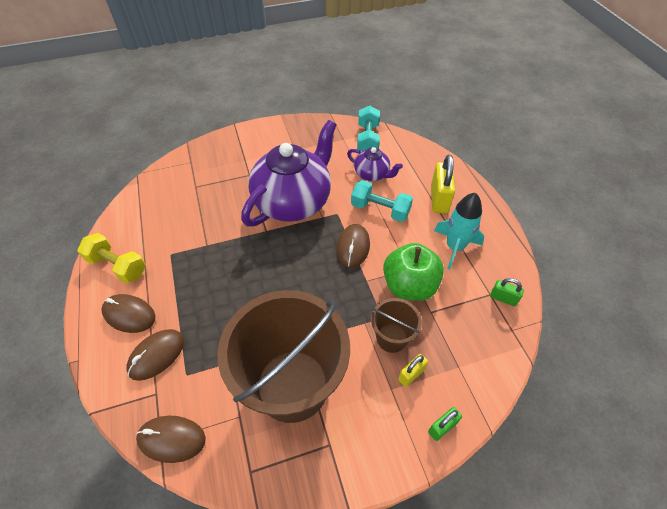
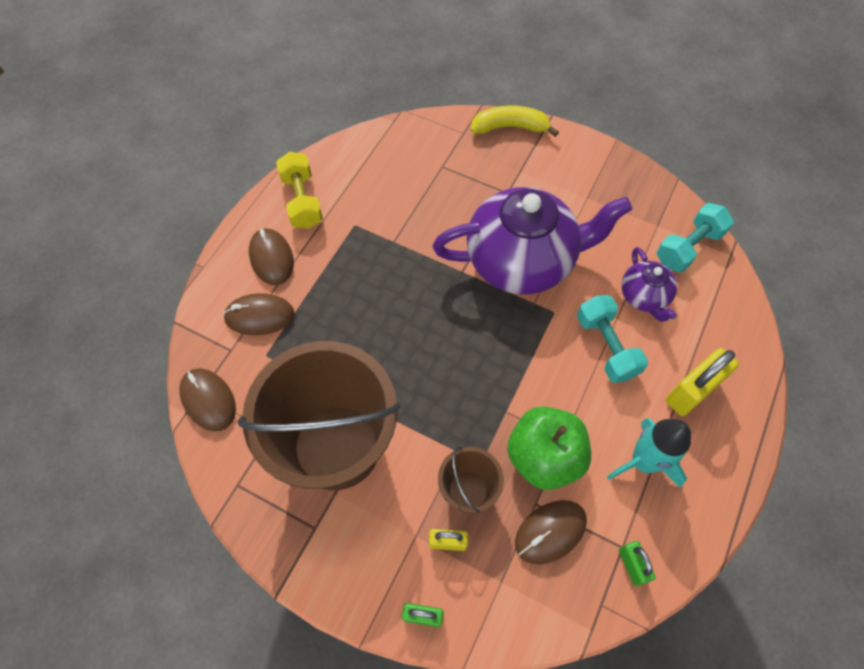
camera: 45 degrees right, 10 degrees up
(216, 143) = (510, 127): none -> yellow banana
(353, 247) = (530, 364): brown mouse -> brown mouse (550, 532)

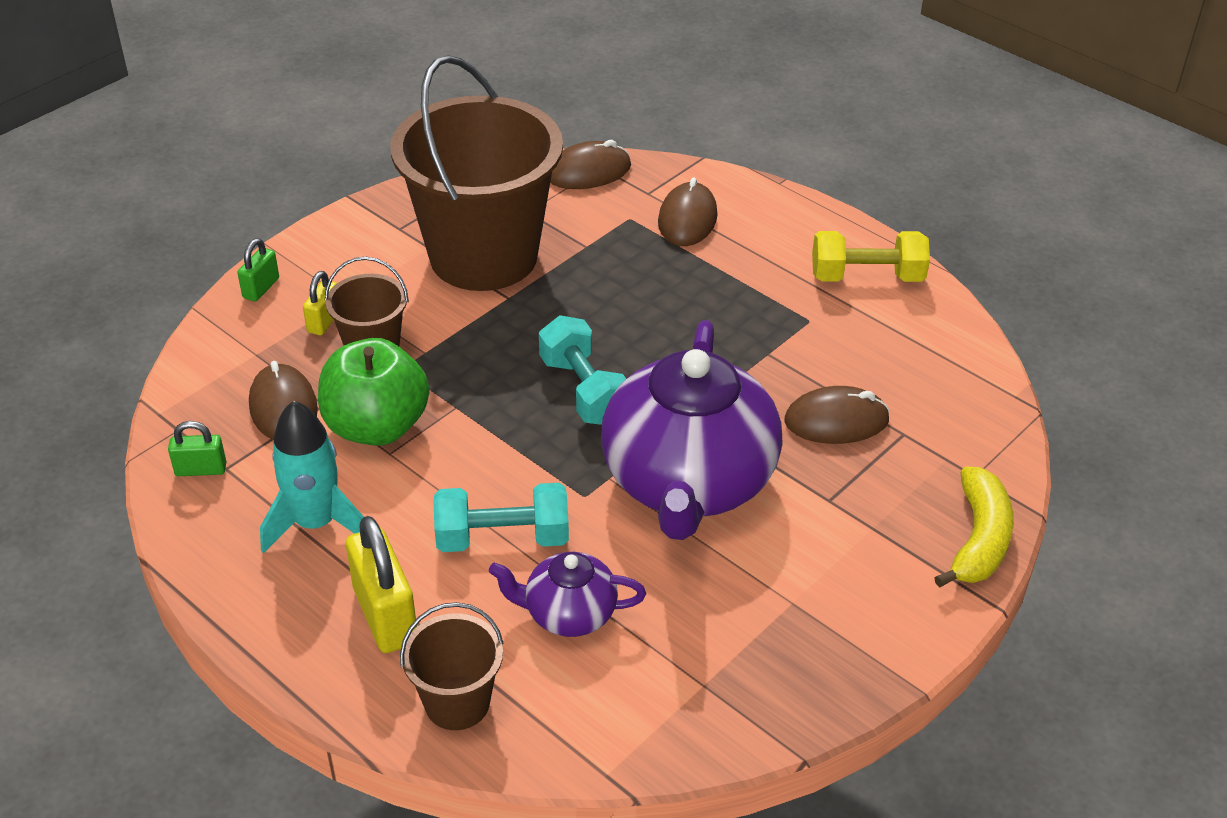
camera: 105 degrees right, 20 degrees down
(271, 258) = (774, 238): brown mouse -> brown mouse (836, 420)
(688, 247) = (642, 712): turquoise dumbbell -> turquoise dumbbell (584, 391)
(728, 333) = (457, 703): none -> brown bucket

